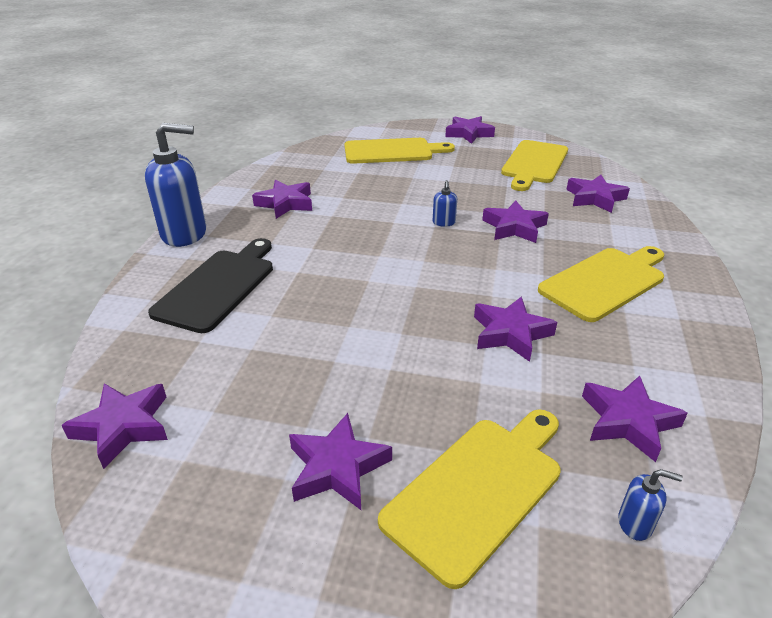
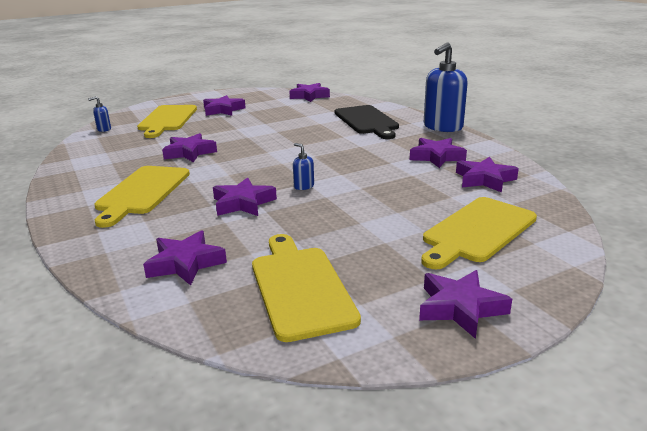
camera: 140 degrees right, 10 degrees down
(628, 421) = (111, 146): purple star -> purple star (484, 179)

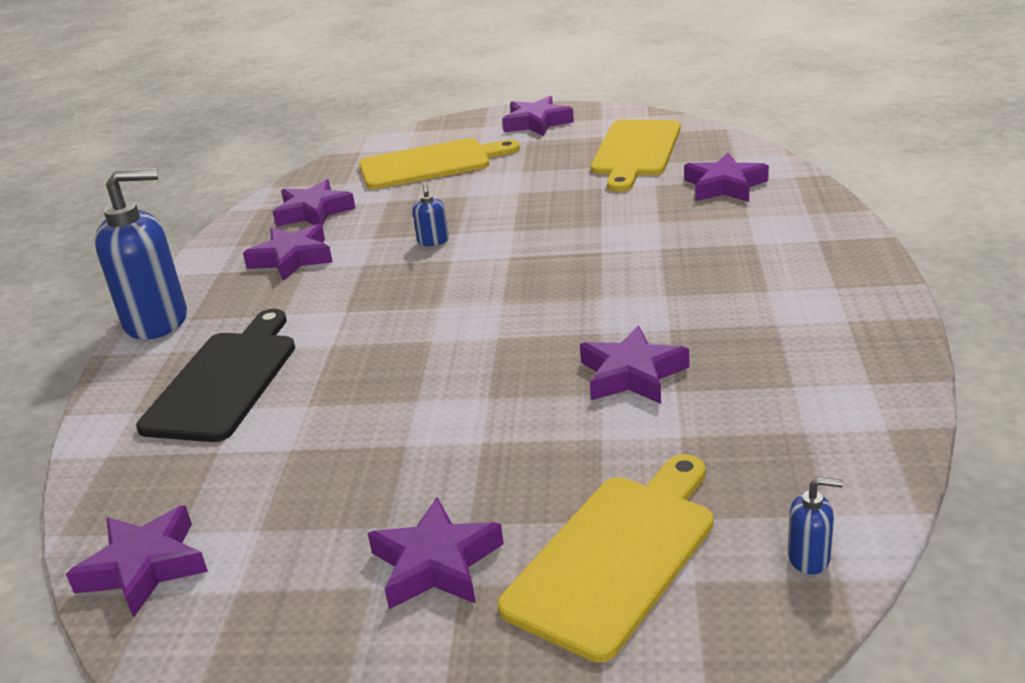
camera: 145 degrees left, 5 degrees up
(142, 192) = (749, 292): yellow cutting board -> none
(243, 203) = (619, 241): purple star -> none
(303, 186) = (521, 250): blue soap dispenser -> blue soap dispenser (433, 241)

